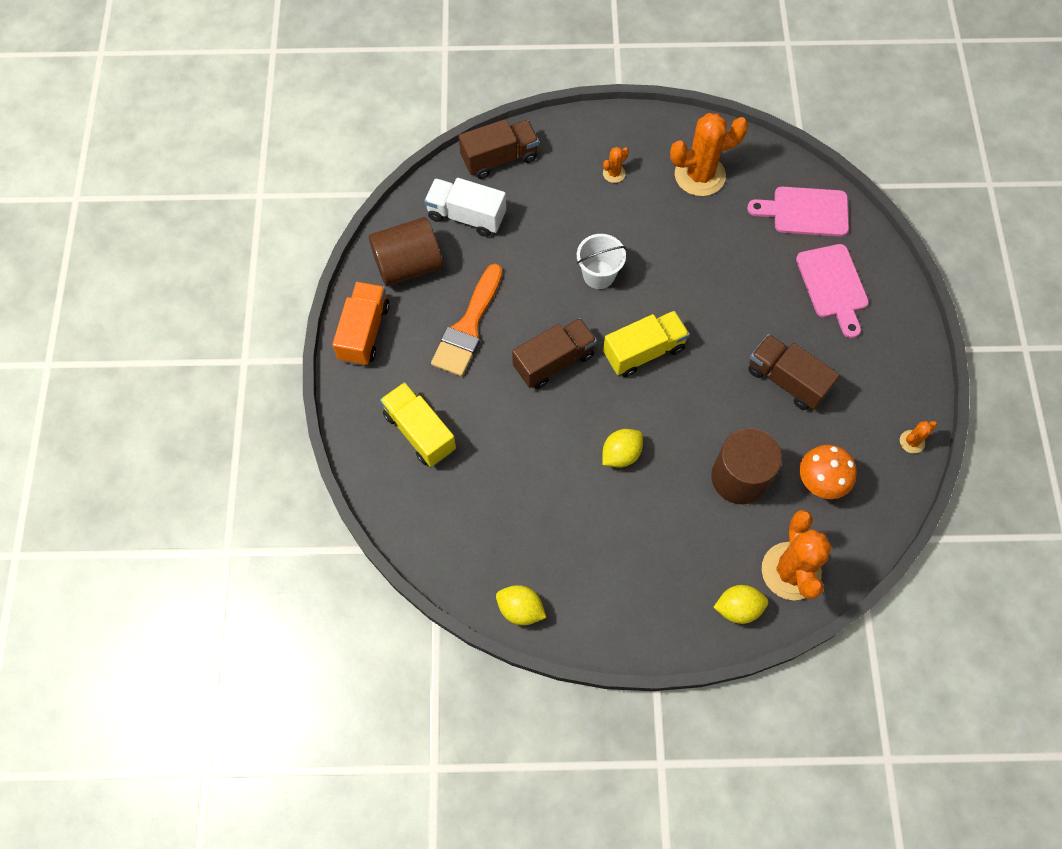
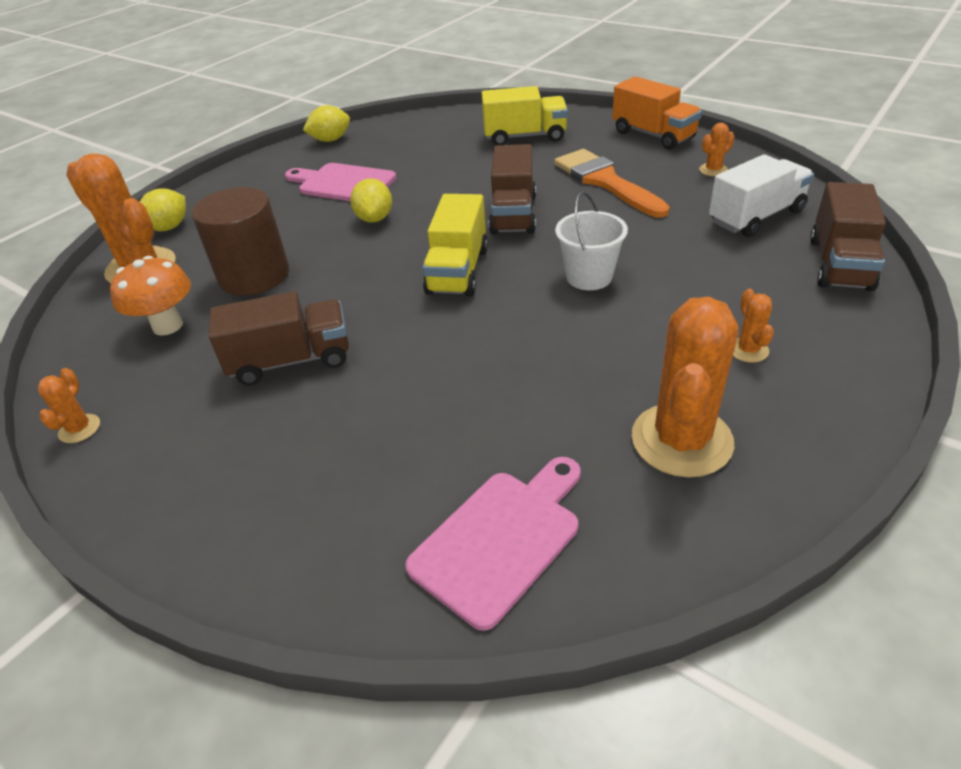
camera: 130 degrees right, 25 degrees down
(408, 265) = (713, 170): brown cylinder -> orange cactus
(833, 285) = (345, 488): pink cutting board -> pink cutting board (343, 183)

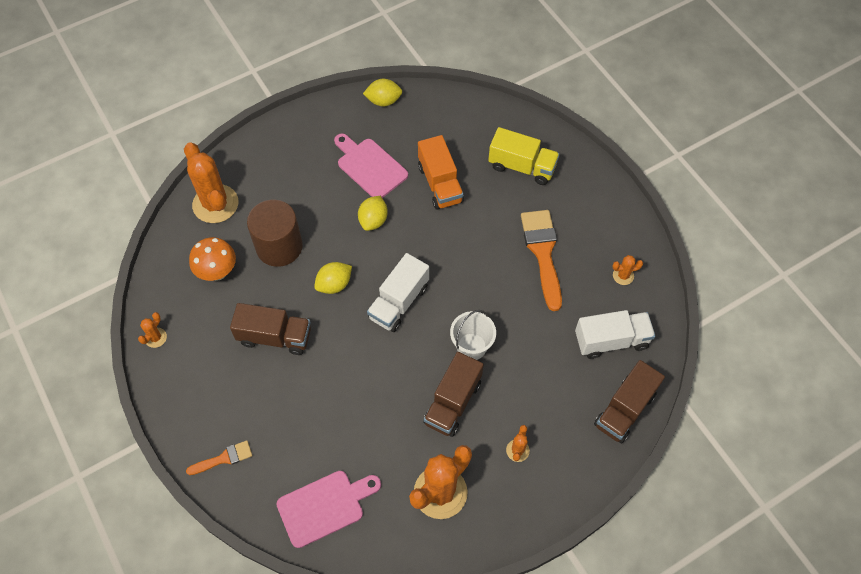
camera: 20 degrees right, 20 degrees up
(169, 227) = (242, 166): yellow lemon -> yellow lemon (334, 284)
(268, 544) = (224, 458): none -> orange brush
(458, 271) = (399, 302): yellow truck -> white truck
(513, 214) = (462, 260): brown truck -> brown truck (452, 402)
(653, 135) = (613, 211): orange truck -> orange truck (440, 184)

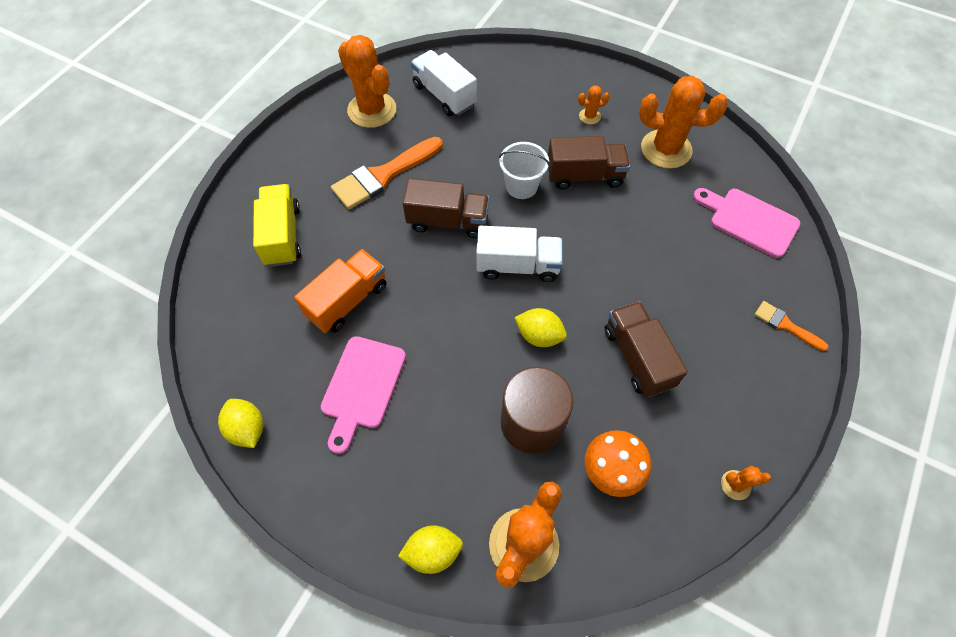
camera: 120 degrees left, 0 degrees up
(373, 220) = (435, 342): yellow lemon -> yellow lemon (432, 552)
(623, 276) = (372, 110): orange cactus -> orange cactus, size x2.25
(624, 409) = (501, 67): brown truck -> brown truck (447, 221)

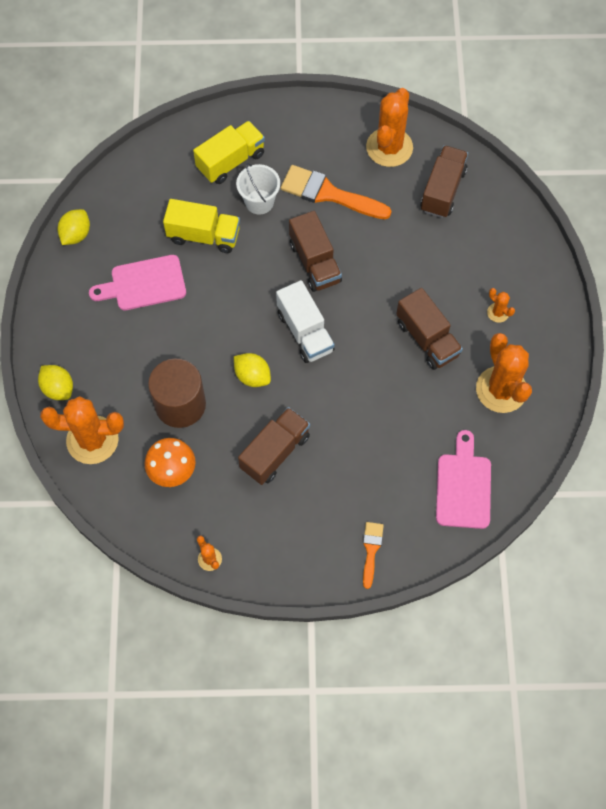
camera: 60 degrees right, 5 degrees up
(347, 301) = (203, 236): orange truck -> yellow truck
(444, 95) = (442, 190): white truck -> brown truck
(521, 186) = (384, 297): white bucket -> white bucket (259, 202)
(539, 335) = (252, 376): yellow lemon -> yellow lemon turned 45 degrees counterclockwise

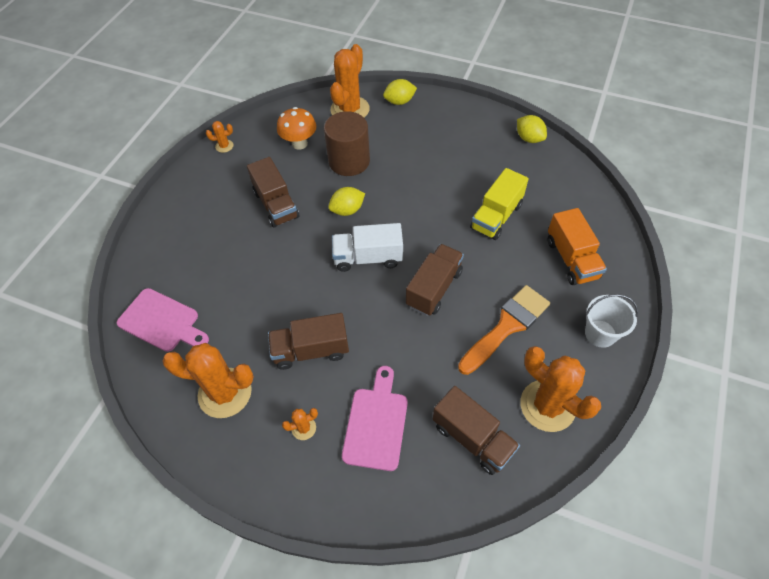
camera: 115 degrees right, 10 degrees down
(144, 284) = (465, 167): pink cutting board -> pink cutting board (376, 423)
(231, 161) = (571, 259): yellow truck -> orange truck
(259, 202) = (517, 267): white bucket -> white bucket (600, 333)
(315, 262) = (434, 288): brown truck -> brown truck turned 120 degrees clockwise
(371, 550) = (161, 238): orange brush -> none

